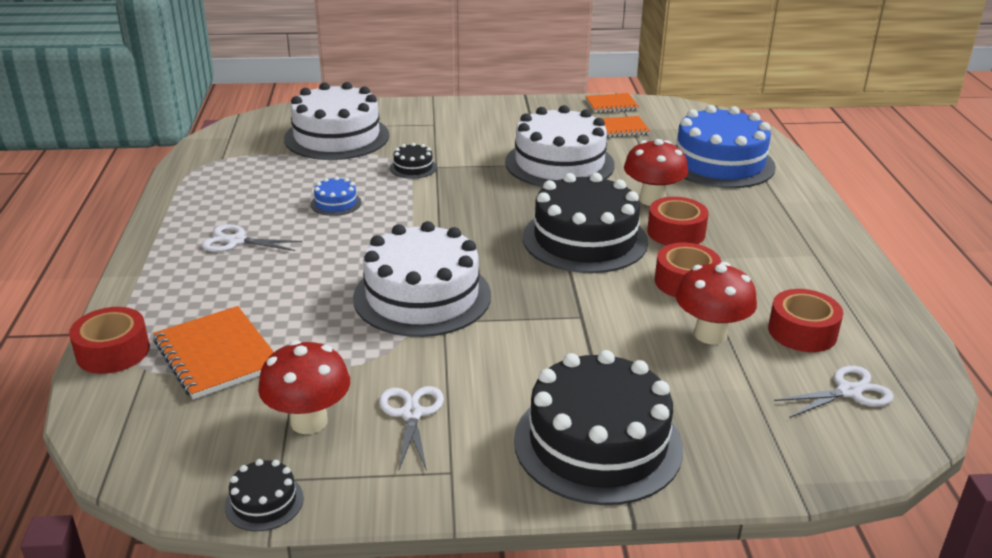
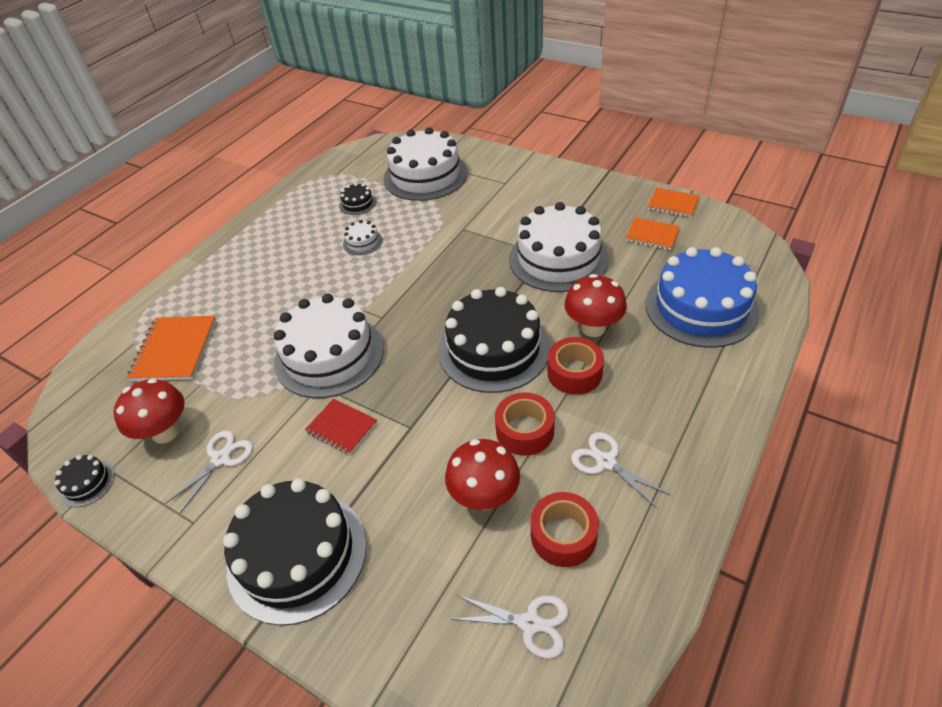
camera: 40 degrees right, 15 degrees up
(113, 352) = (132, 321): red tape -> none
(236, 241) = (274, 255): white scissors -> white scissors (606, 462)
(336, 203) = (362, 242): blue cake -> white cake
(413, 168) = (446, 224): black cake -> black cake (357, 203)
(513, 341) = (341, 427): none -> red notebook

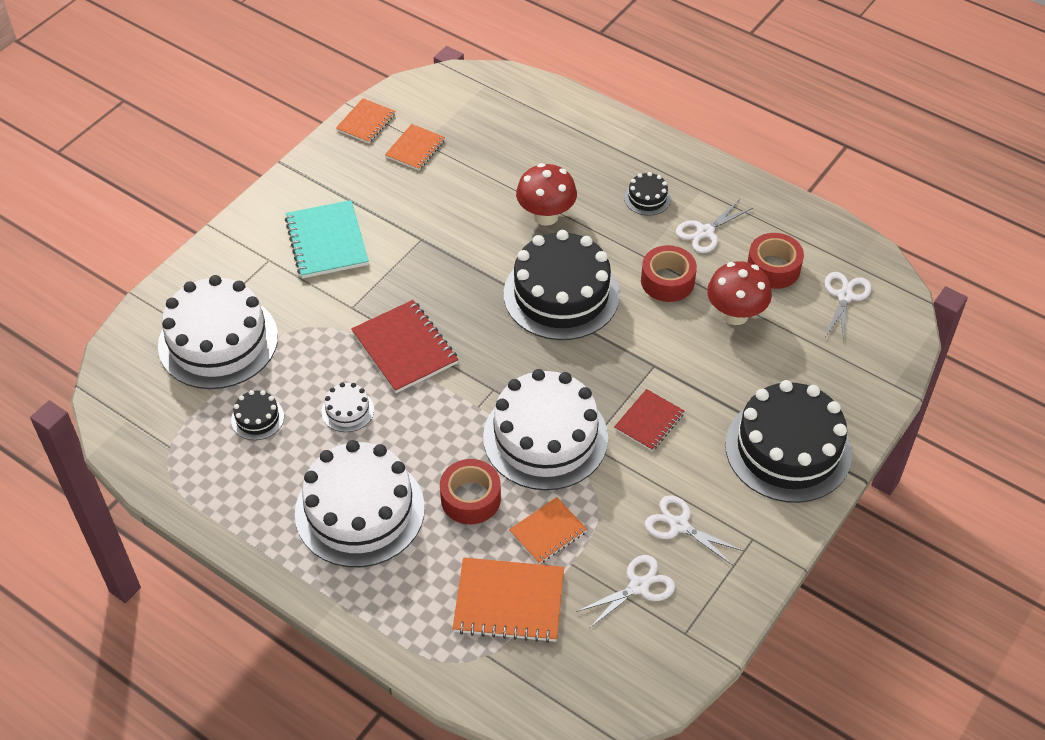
camera: 90 degrees left, 5 degrees up
(87, 483) = (701, 651): black cake -> black cake (647, 198)
(165, 432) = (639, 586): red mushroom -> white scissors
(233, 366) = (548, 532): none -> orange notebook
(423, 262) = (405, 348): none -> red notebook
(529, 206) = (326, 241): none -> turquoise notebook
(558, 258) = (432, 228): white cake -> white cake (359, 510)
(574, 373) = (603, 238): red tape -> red tape (470, 498)
(701, 307) = (533, 137): blue cake -> none

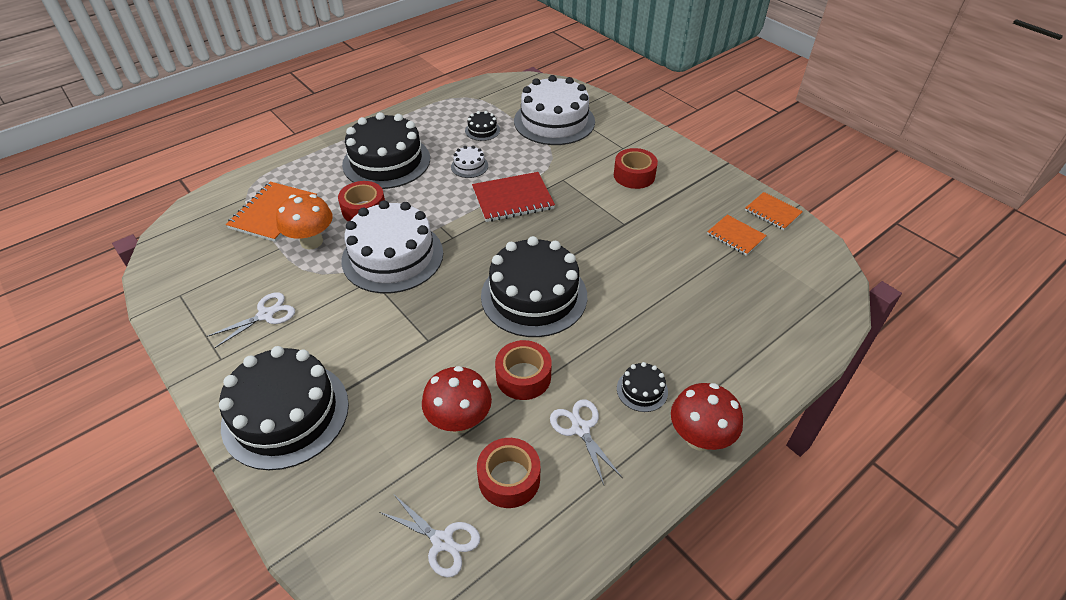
camera: 105 degrees right, 5 degrees down
(326, 241) = (634, 175): turquoise notebook -> red tape
(359, 510) = (386, 161): white cake -> black cake
(546, 216) = (633, 305): red mushroom -> red mushroom (699, 438)
(548, 532) = (311, 241): orange notebook -> orange mushroom
(639, 586) = (234, 279): white scissors -> none
(649, 421) = (372, 321): red notebook -> none

